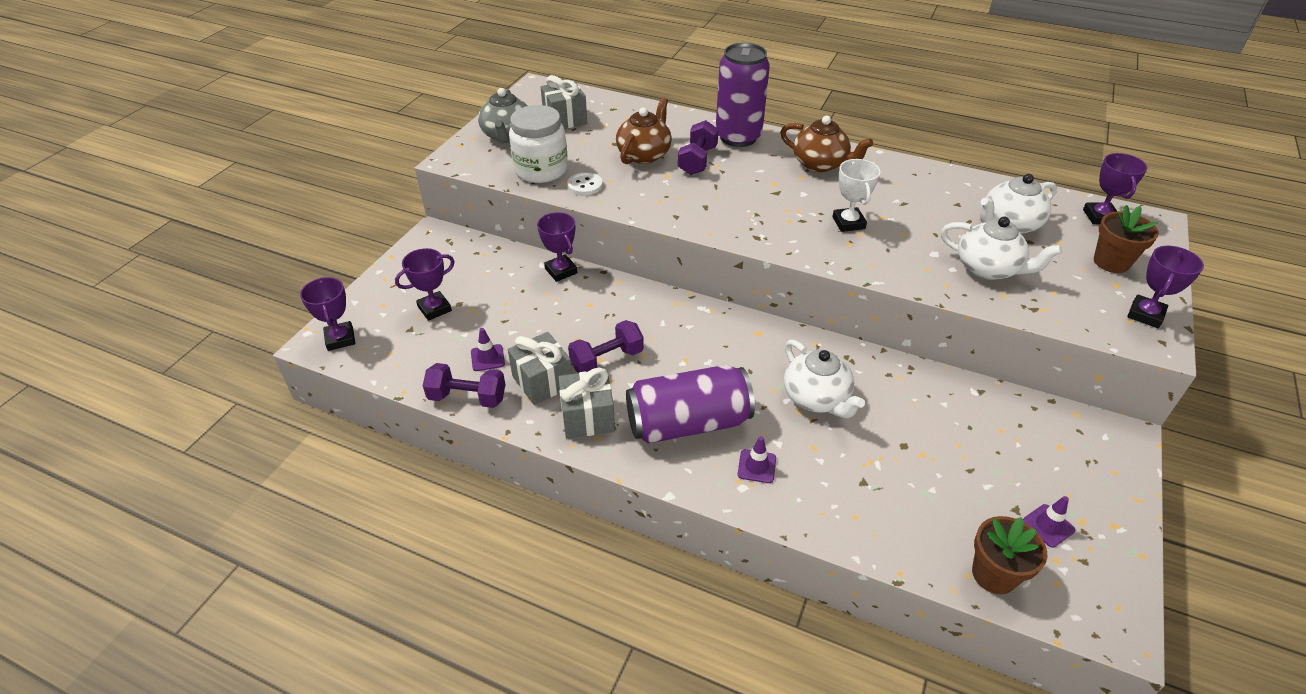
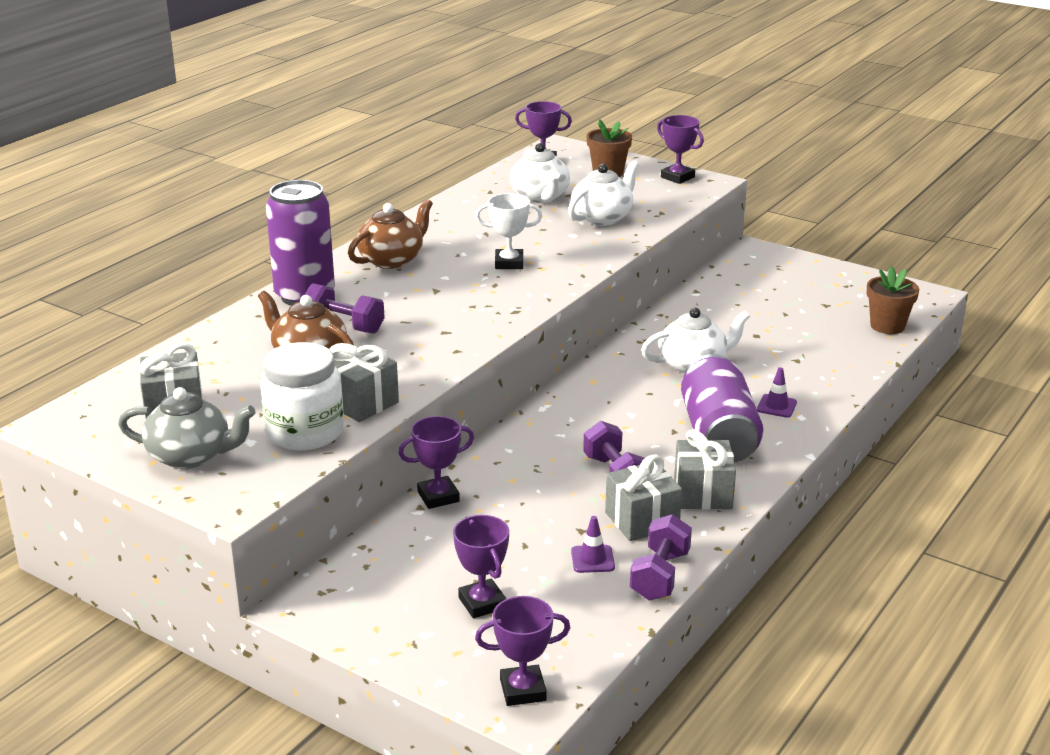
camera: 80 degrees left, 15 degrees down
(585, 185) = (361, 403): white button -> grey gift
(1048, 526) = (841, 297): purple traffic cone -> none

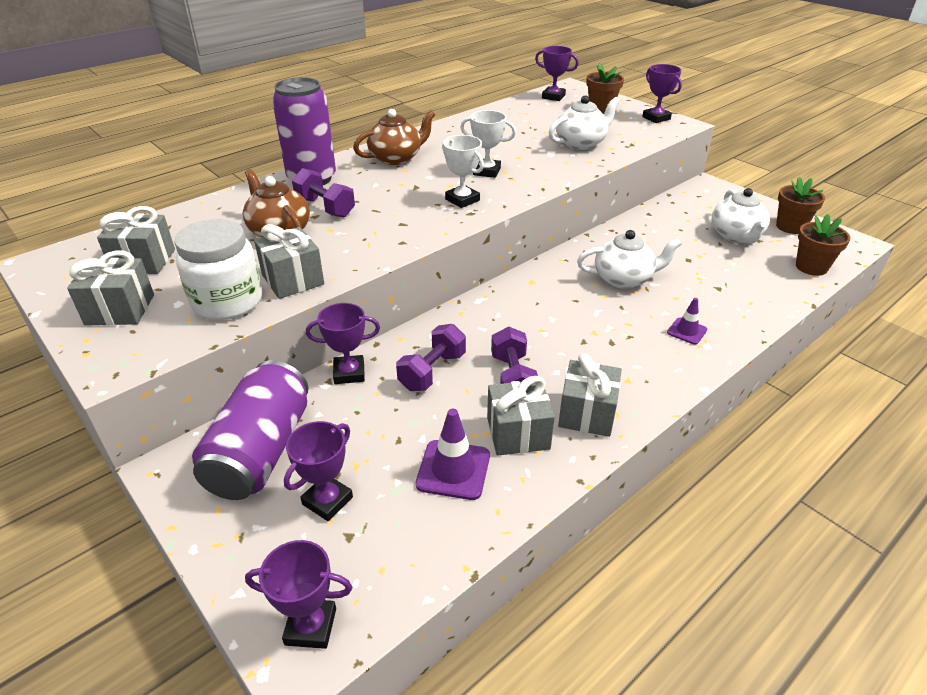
camera: 15 degrees right, 10 degrees up
(190, 456) = (120, 309): grey teapot -> grey gift
(482, 603) = (327, 501): purple trophy -> purple trophy turned 45 degrees clockwise
(498, 298) = (462, 200): none -> white trophy
(540, 197) = (538, 122): white teapot -> white teapot (736, 235)
(592, 559) = (453, 470): purple traffic cone -> purple traffic cone, size x1.64
(660, 575) = (510, 504): purple dumbbell -> purple dumbbell (432, 371)
(718, 435) = (623, 352): purple can -> purple can (261, 451)
(856, 286) = (790, 227): none -> brown flower pot

